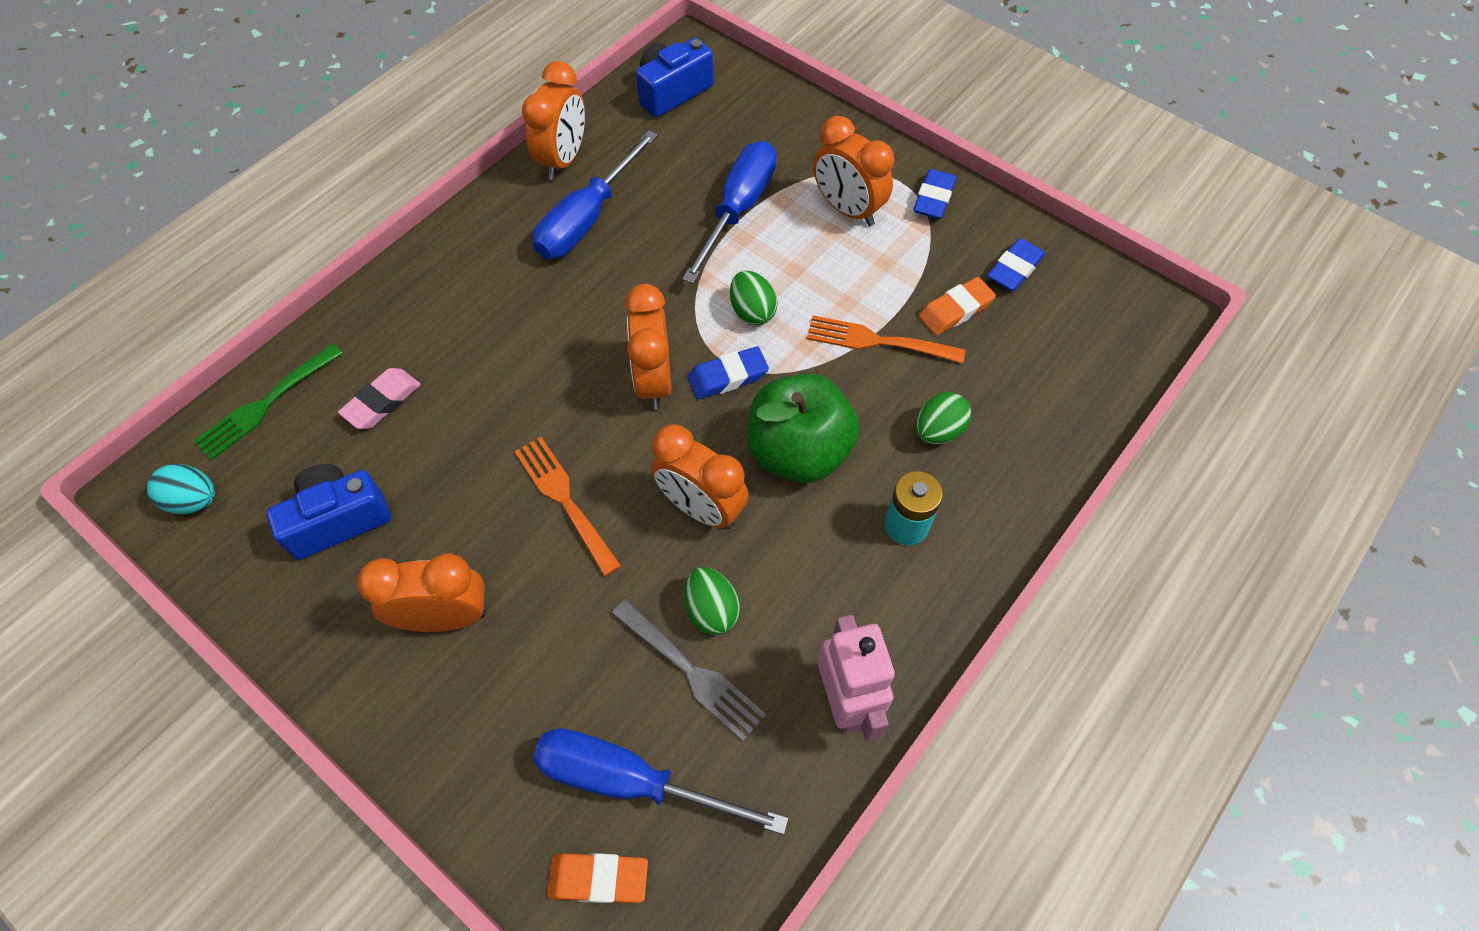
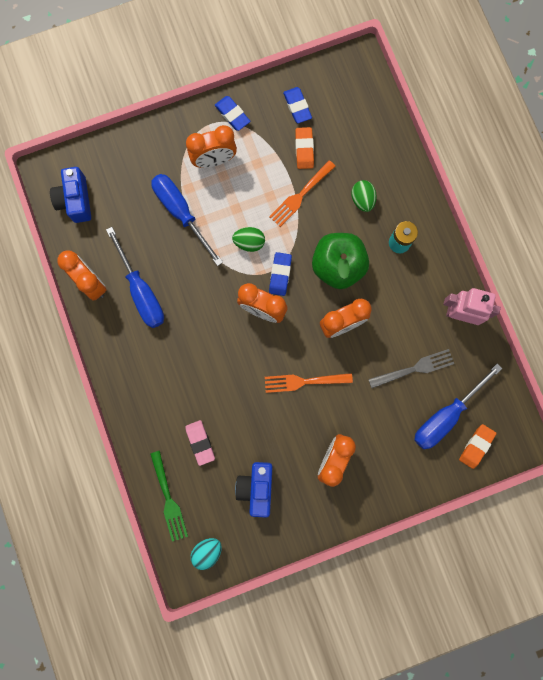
camera: 60 degrees left, 20 degrees up
(711, 610) = (392, 346): green egg -> none

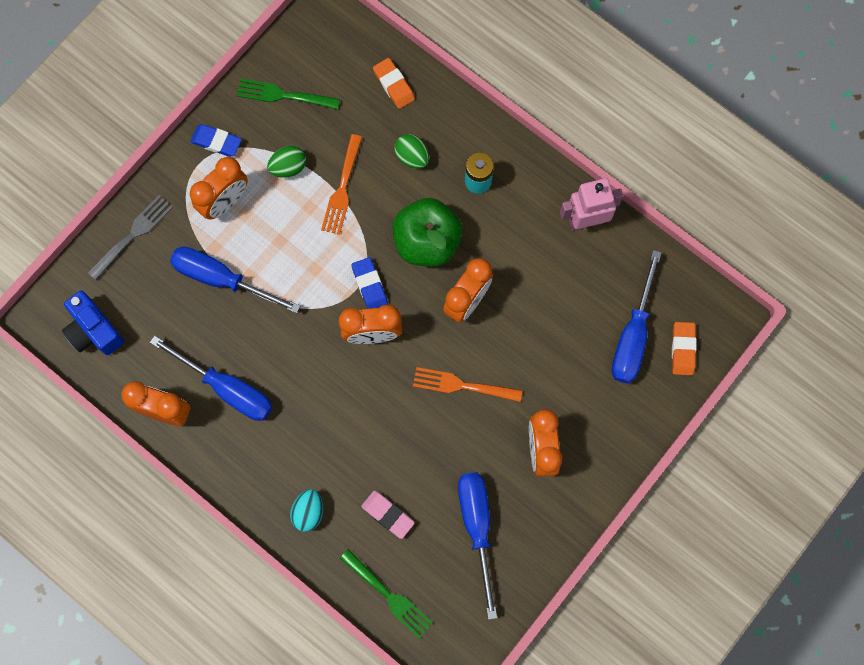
camera: 30 degrees left, 5 degrees down
(207, 551) = (463, 627): turquoise egg -> turquoise egg (308, 512)
(249, 242) = (316, 269): green egg -> green egg (288, 167)
(256, 487) = (477, 527): blue camera -> blue screwdriver
(297, 107) = (283, 95): blue eraser -> green fork
(303, 382) = (462, 385): orange fork -> orange fork turned 45 degrees clockwise
(304, 149) = (317, 137): orange eraser -> orange eraser (394, 85)
(414, 368) = (571, 304): grey fork -> grey fork (133, 234)

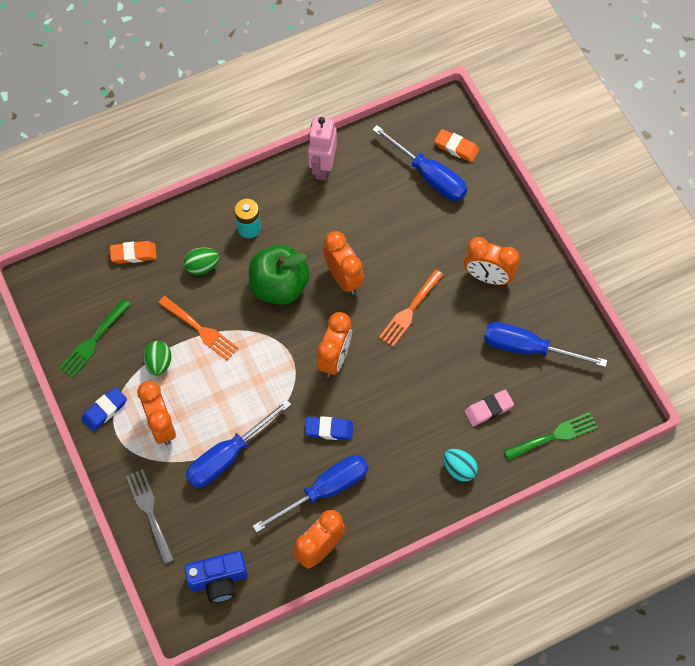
camera: 65 degrees left, 10 degrees down
(369, 286) = (293, 343): blue eraser -> blue eraser (329, 429)

